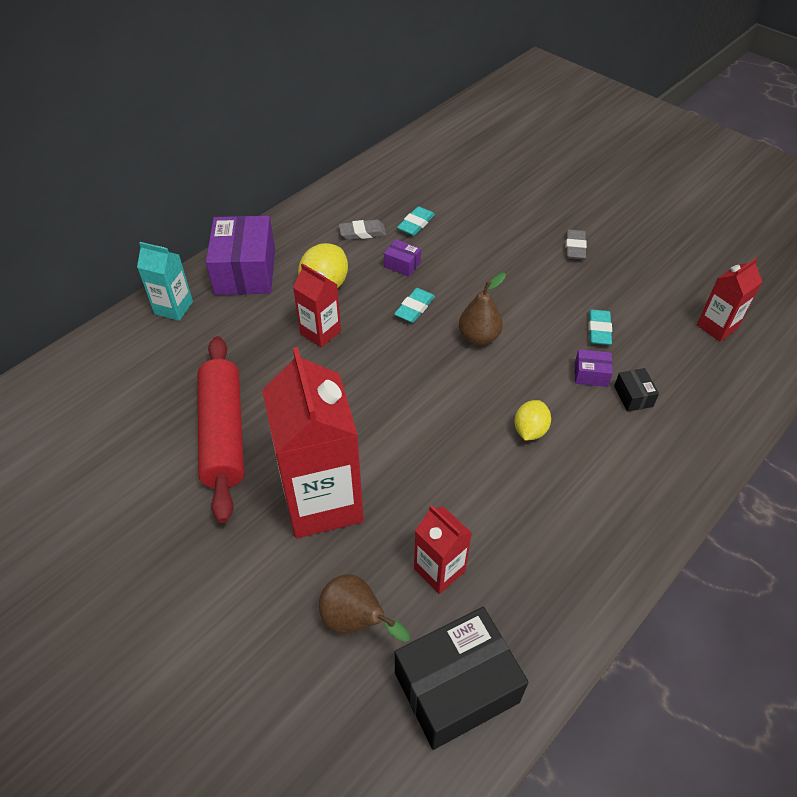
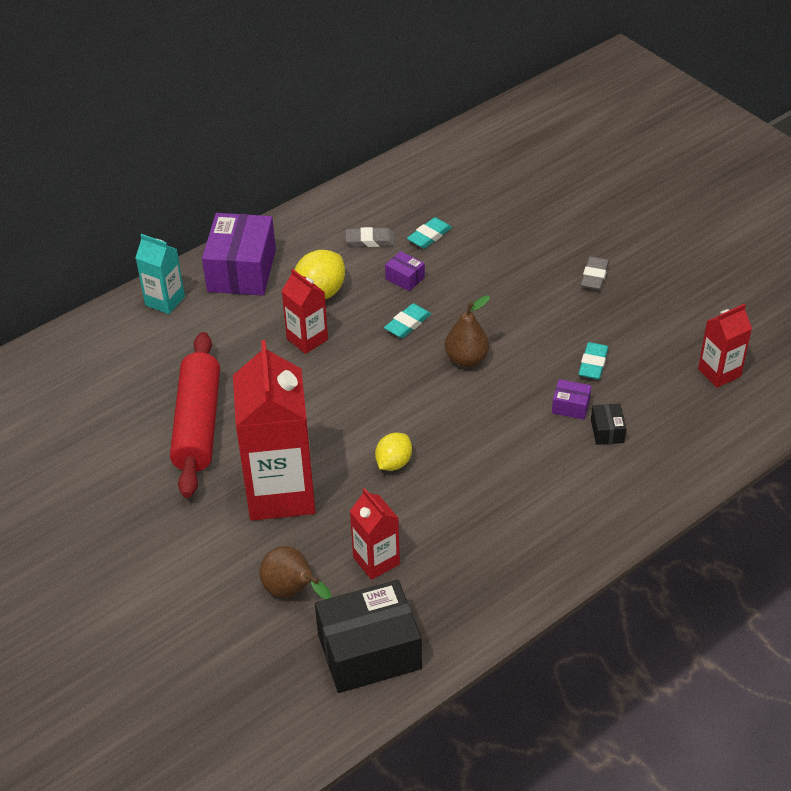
camera: 10 degrees right, 5 degrees down
(530, 430) = (493, 452): yellow lemon -> yellow lemon (393, 463)

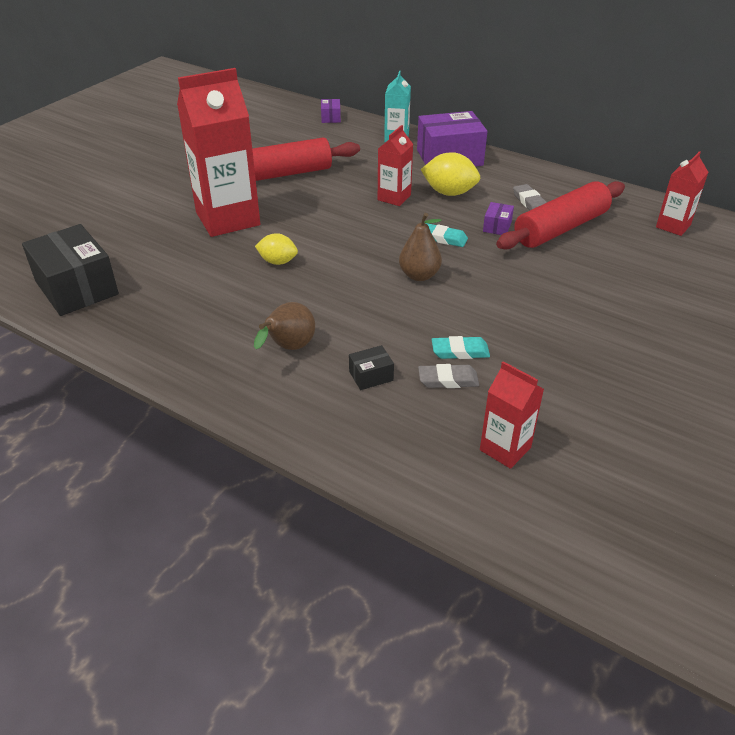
camera: 70 degrees right, 5 degrees down
(292, 591) = (131, 243): brown pear -> brown pear (288, 348)
(376, 561) = (170, 273): red carton -> red carton (673, 226)
(429, 236) = (561, 228): turquoise eraser -> red rolling pin
(570, 406) = (392, 346): purple box -> purple box (331, 118)
(594, 276) = (588, 332): grey eraser -> grey eraser (448, 380)

